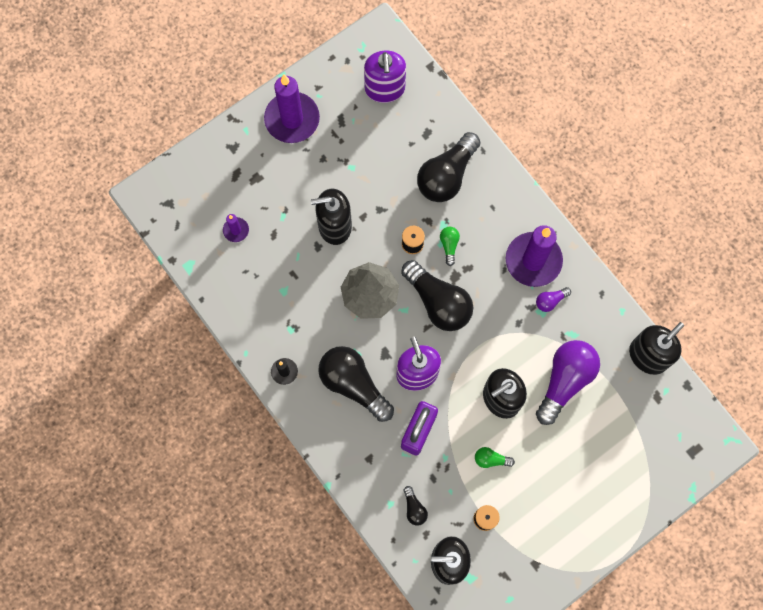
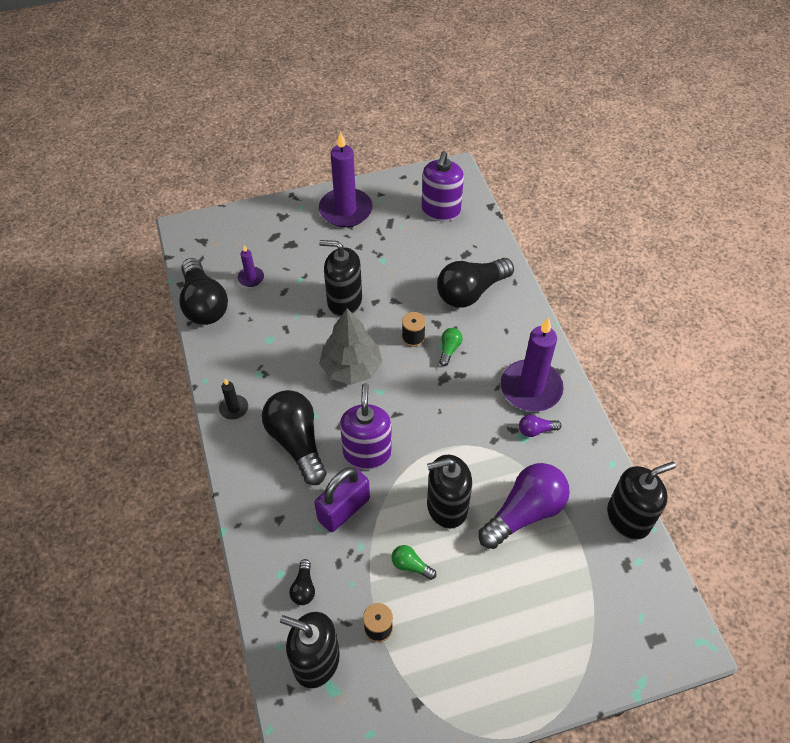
camera: 20 degrees right, 20 degrees down
(438, 302) = (417, 395): black light bulb -> black light bulb (204, 304)

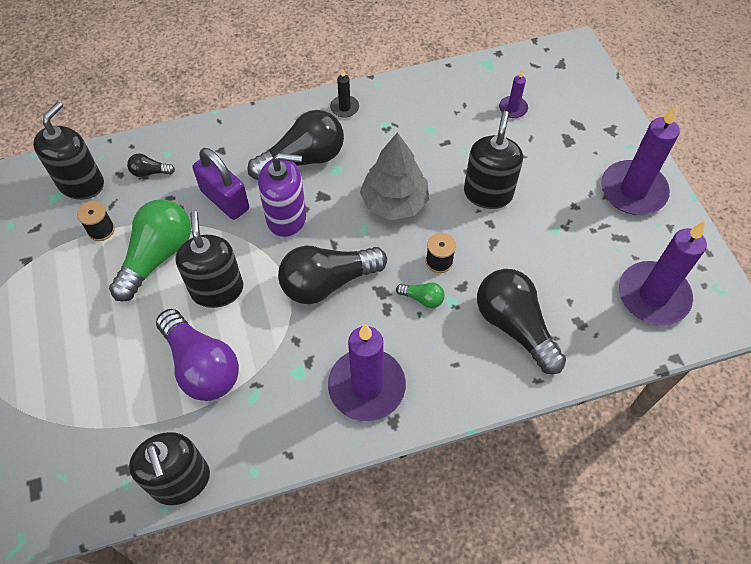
camera: 90 degrees right, 5 degrees up
(204, 304) = (473, 73): black light bulb -> black light bulb (327, 282)
(411, 566) = (157, 256): green light bulb -> green light bulb, size x2.27
(440, 211) = (653, 296): purple soap dispenser -> purple candle
(536, 430) = (306, 387): purple light bulb -> none

